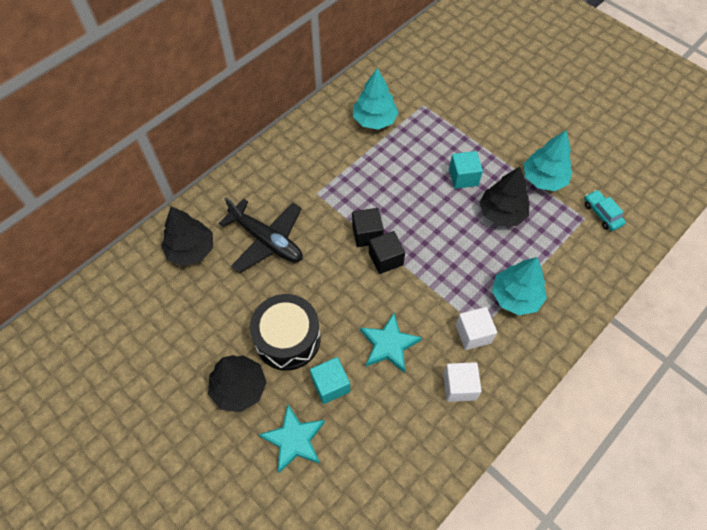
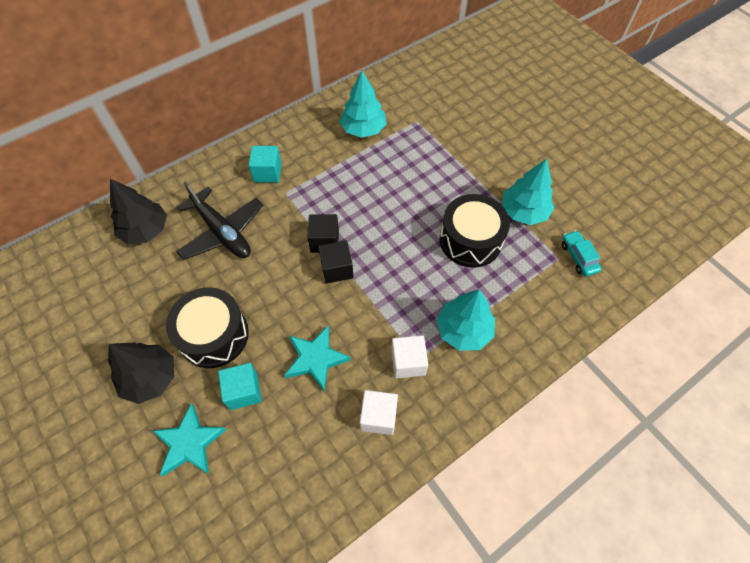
camera: 10 degrees right, 0 degrees up
(463, 177) = (439, 198): turquoise cube -> turquoise cube (267, 172)
(502, 213) = (470, 240): black tree -> black drum

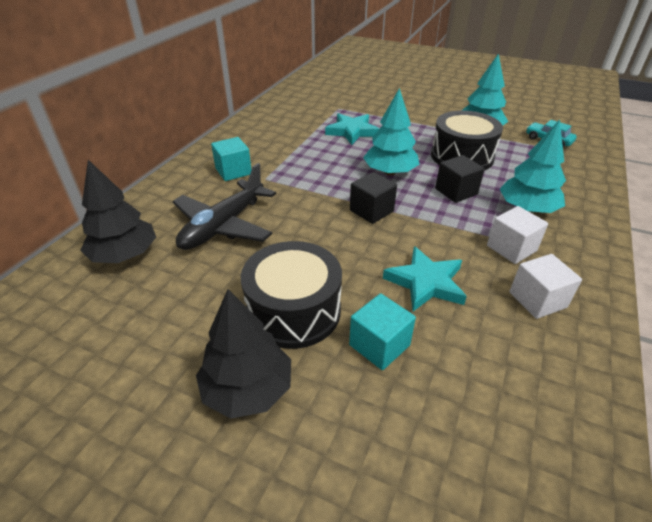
camera: 30 degrees left, 20 degrees down
(189, 443) = (365, 432): turquoise star -> turquoise star (352, 131)
(222, 232) = (223, 225): black plane -> black plane turned 105 degrees clockwise
(324, 241) = (338, 197): black cube -> black cube (456, 191)
(363, 129) = (298, 123): turquoise tree -> turquoise tree (390, 172)

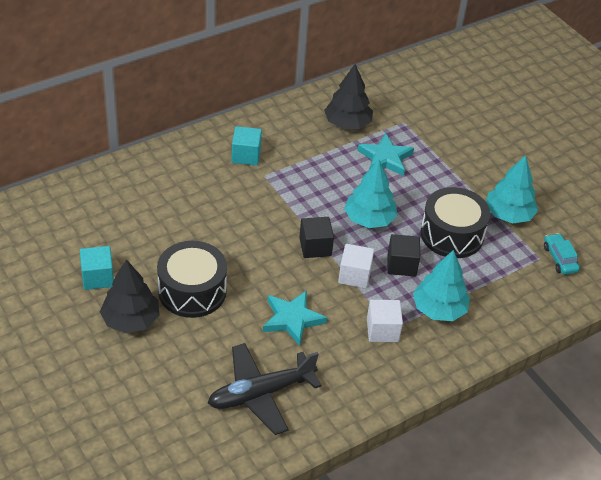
camera: 30 degrees right, 5 degrees up
(124, 255) = (121, 195): black tree -> black tree (347, 123)
(223, 225) = (199, 204): black plane -> black plane (260, 393)
(379, 345) = (222, 339): turquoise cube -> turquoise cube (98, 277)
(537, 300) = (351, 370): white cube -> white cube (354, 275)

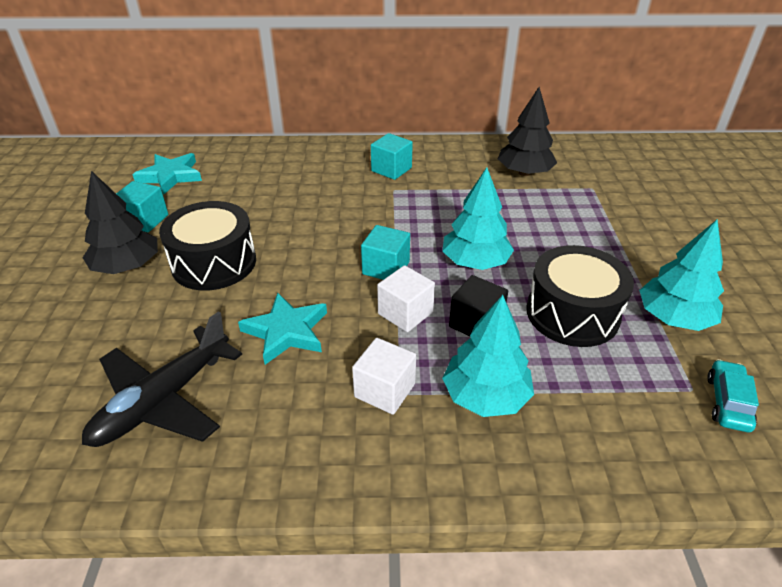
camera: 35 degrees right, 5 degrees down
(260, 393) = (163, 400): black plane -> black plane turned 60 degrees counterclockwise
(315, 247) = (386, 268): black cube -> turquoise cube
(385, 158) = (543, 212): turquoise star -> turquoise star (170, 176)

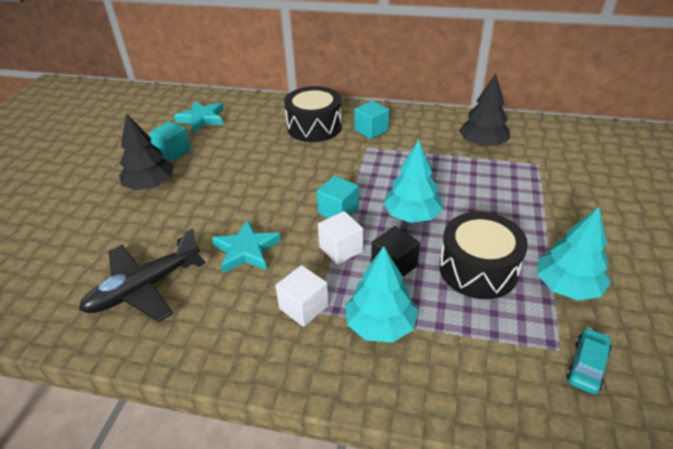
camera: 15 degrees right, 0 degrees up
(214, 263) = (211, 190): black drum -> black drum (314, 127)

